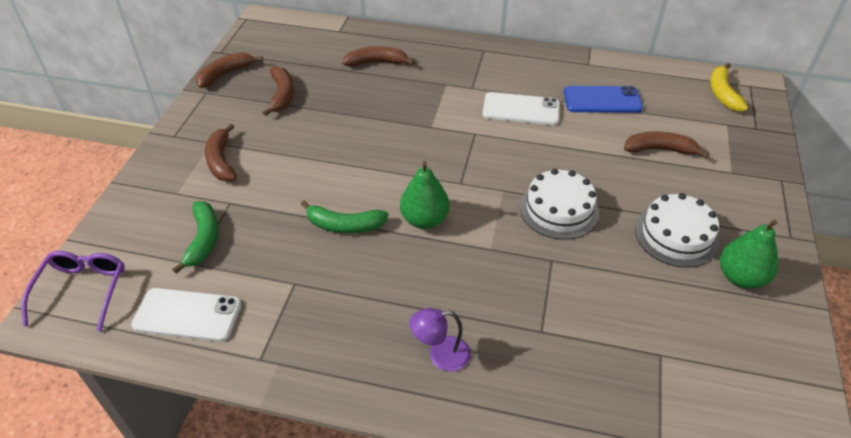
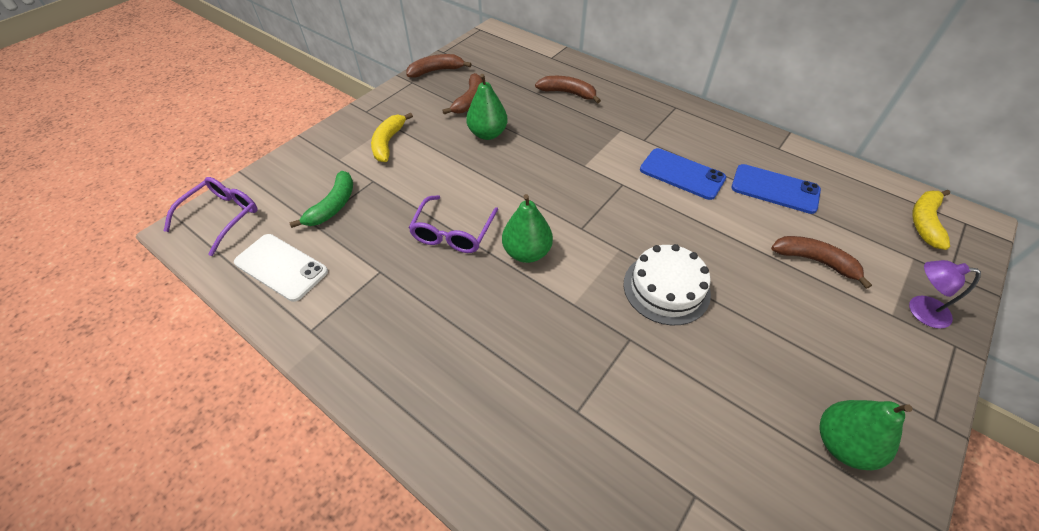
camera: 25 degrees right, 5 degrees up
(221, 161) = (388, 142): brown banana -> yellow banana
(321, 123) = (487, 134): none -> green pear
(344, 225) = (453, 233): green banana -> purple glasses
(440, 355) = (464, 394): purple lamp -> purple lamp (920, 310)
(521, 109) = (682, 174): white phone -> blue phone
(676, 235) = (785, 364): white cake -> none

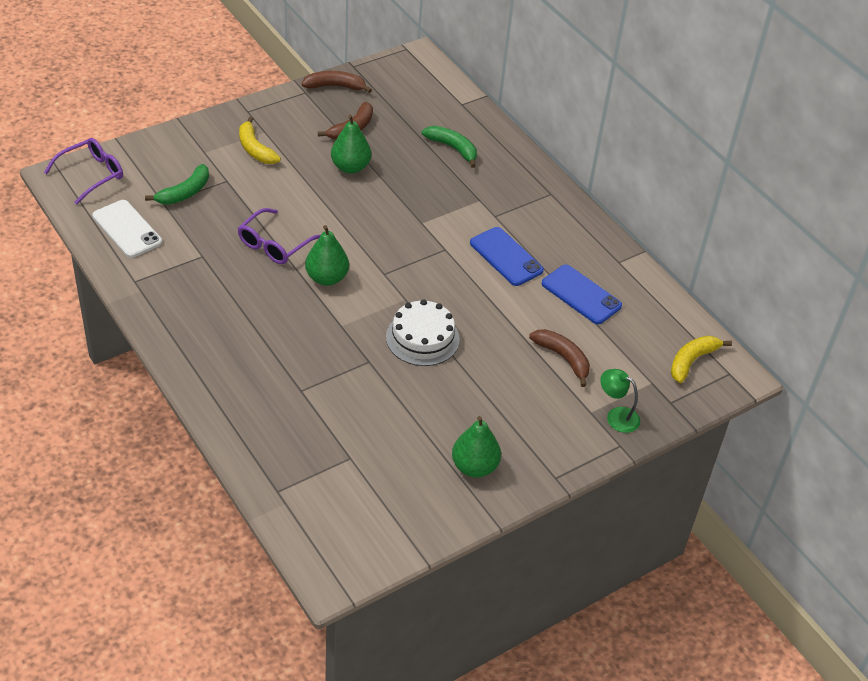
camera: 15 degrees right, 5 degrees down
(388, 142) = (255, 149): yellow banana -> yellow banana turned 60 degrees counterclockwise
(568, 93) = (453, 148): brown banana -> green banana
(920, 310) = (616, 416): purple lamp -> green lamp

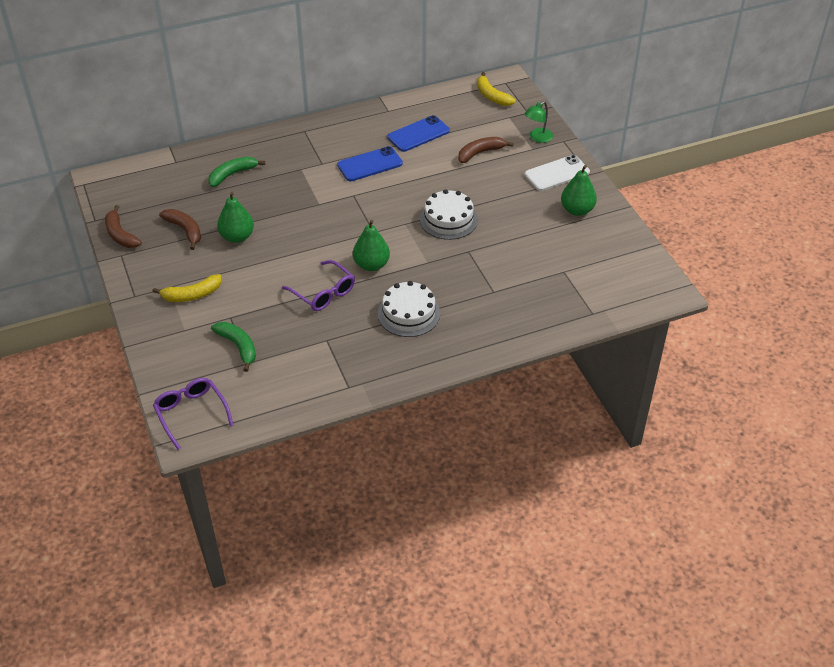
camera: 75 degrees left, 0 degrees up
(127, 229) = (278, 389): white phone -> white phone (557, 173)
(252, 317) = (408, 313): none -> white cake
(335, 86) = (120, 235): brown banana -> brown banana turned 45 degrees counterclockwise

